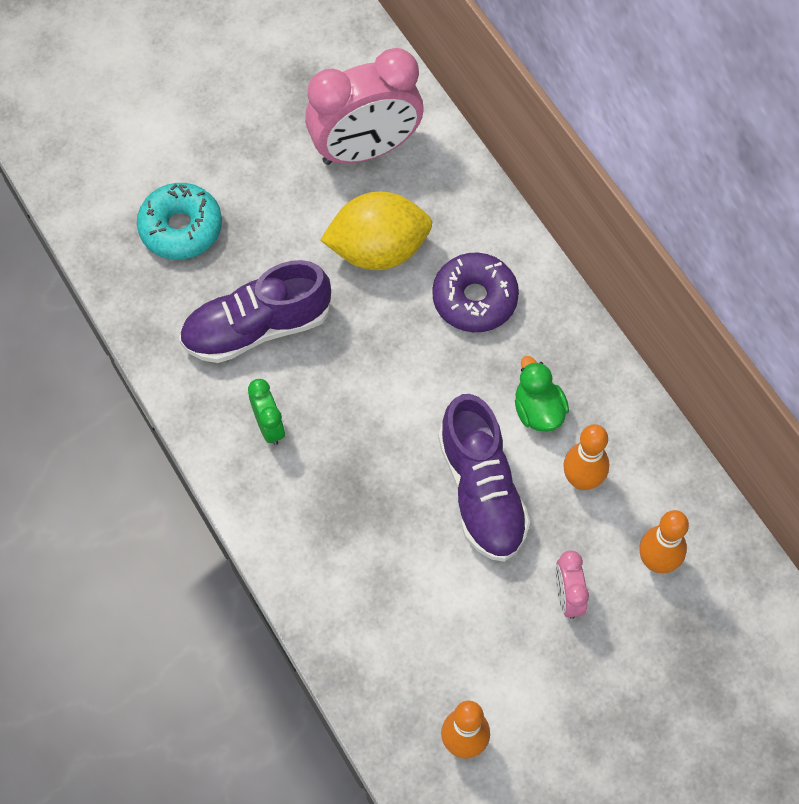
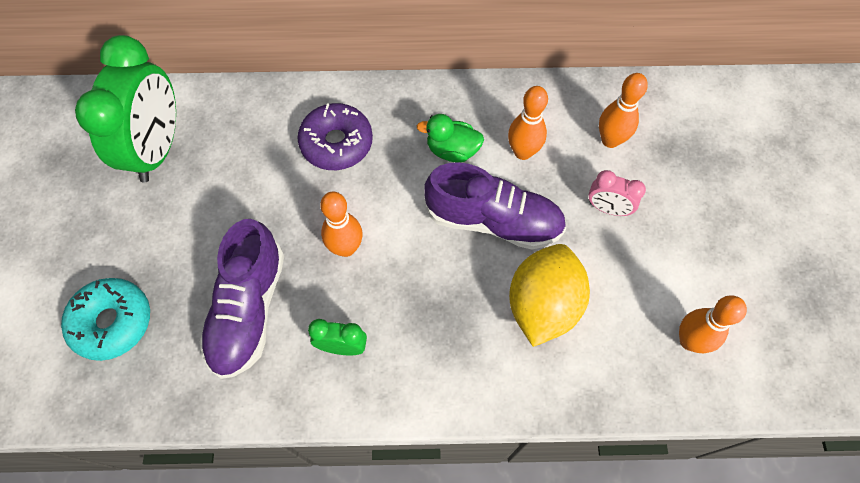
camera: 60 degrees left, 0 degrees up
(365, 150) = (158, 149): pink clock -> green clock
(367, 373) = (346, 248): none -> orange bowling pin
(378, 250) = (248, 185): yellow lemon -> yellow lemon (542, 305)

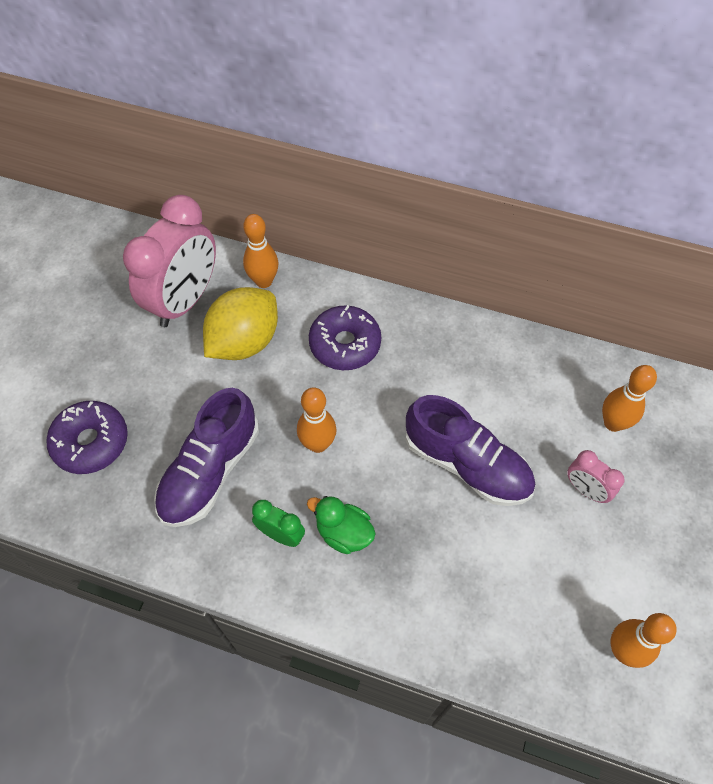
camera: 20 degrees right, 5 degrees down
(112, 322) = (91, 442): turquoise donut -> purple donut
(158, 149) = (185, 301): green clock -> pink clock
(452, 150) = (451, 384): green duck -> green duck (343, 533)
(523, 152) = (520, 407): orange bowling pin -> orange bowling pin (264, 281)
(542, 305) = (485, 562): yellow lemon -> yellow lemon (244, 342)

